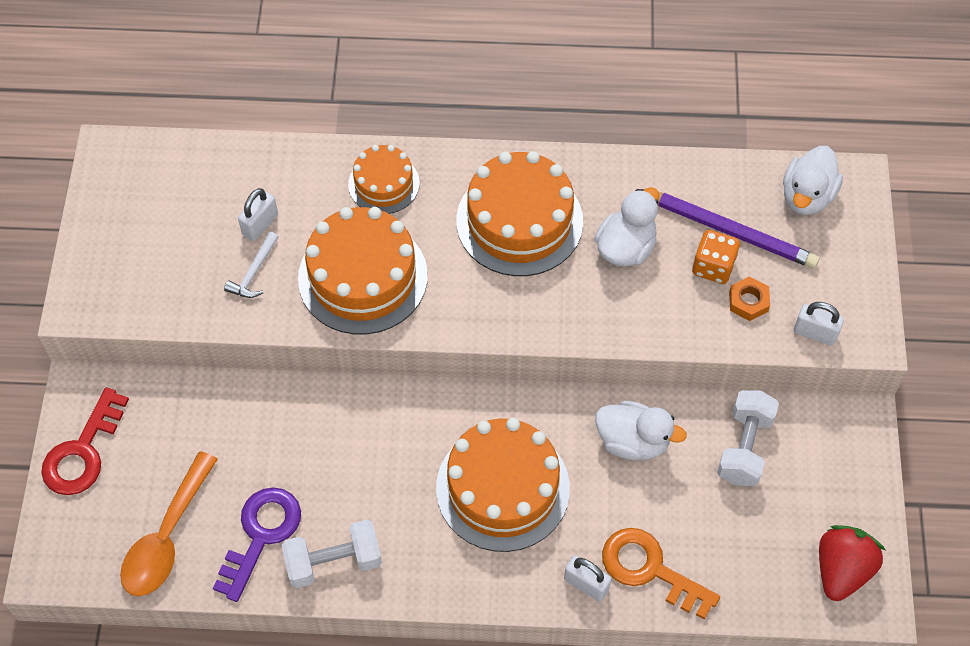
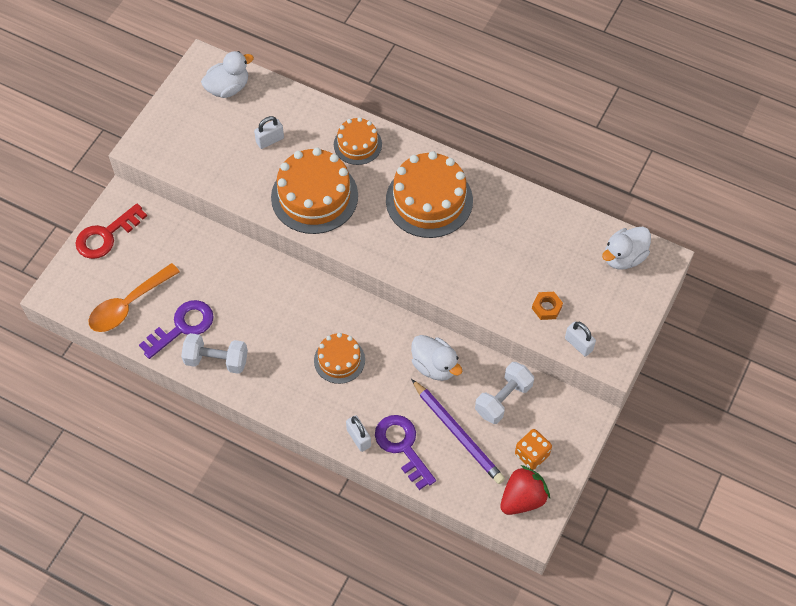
camera: 25 degrees right, 0 degrees up
(254, 272) = (251, 167): white hammer -> none
(503, 488) = (339, 360): orange cake -> orange cake, size x0.57
(625, 247) = (487, 243): white duck -> white duck (228, 88)
(650, 569) = (402, 446): orange key -> purple key
(713, 267) = (536, 277): orange dice -> orange dice (532, 454)
(729, 231) = (559, 259): purple pencil -> purple pencil (457, 433)

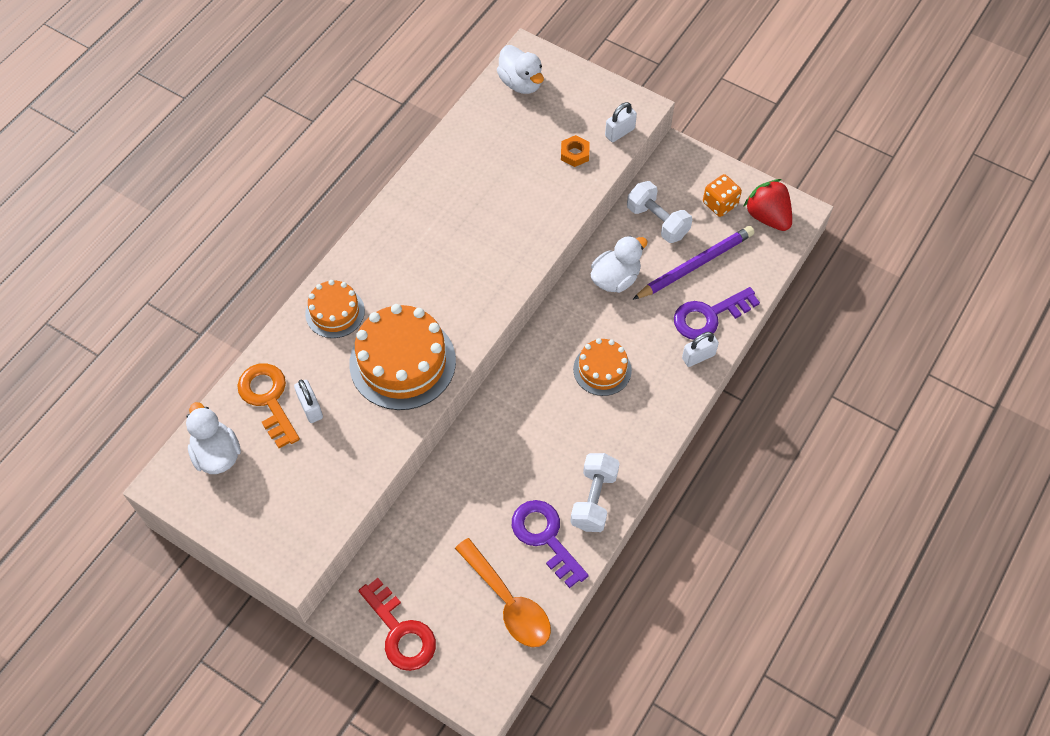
camera: 85 degrees left, 0 degrees up
(276, 112) = (268, 399): none -> orange key
(429, 200) = (425, 246): orange cake -> none

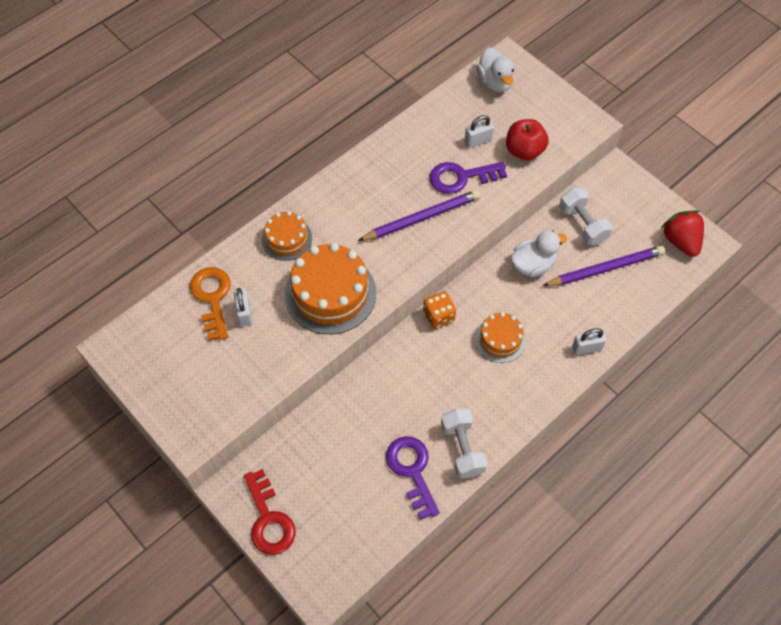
camera: 15 degrees right, 0 degrees up
(217, 454) = (158, 333): white duck -> none
(481, 254) = (421, 218): none -> purple pencil
(508, 602) = (365, 518): orange spoon -> none
(574, 154) = (524, 151): orange nut -> red apple
(594, 499) = (462, 449): white dumbbell -> white dumbbell turned 45 degrees counterclockwise
(619, 132) = (568, 141): white padlock -> white padlock (478, 140)
(709, 316) = (605, 315): purple key -> purple key (461, 177)
(720, 204) = (641, 221): orange dice -> orange dice (438, 316)

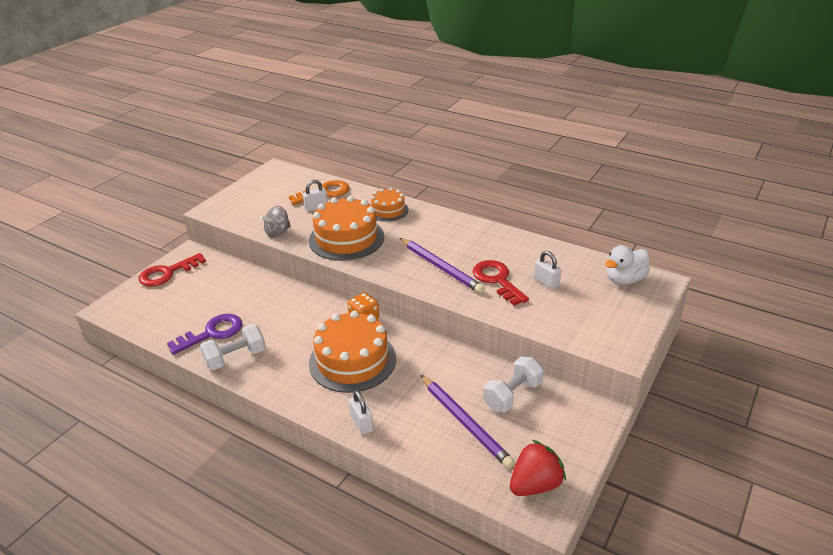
camera: 75 degrees right, 25 degrees down
(286, 364) = (278, 232): none -> grey spinning top
(461, 177) = (497, 280): purple key -> red key
(500, 339) = (352, 360): orange cake -> orange cake, size x1.76
(524, 151) = (553, 312): red apple -> none
(533, 265) = (444, 367): white duck -> none

